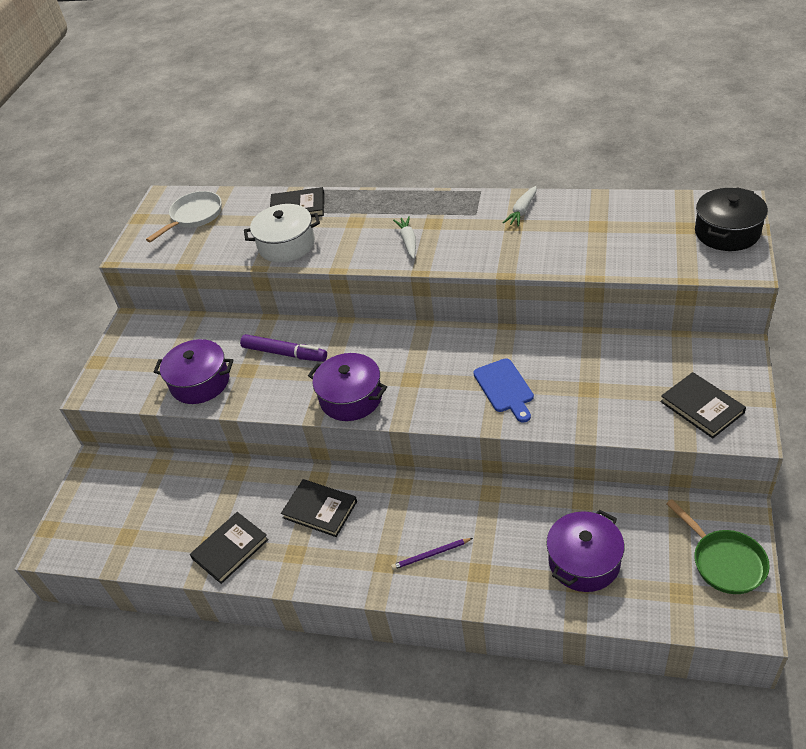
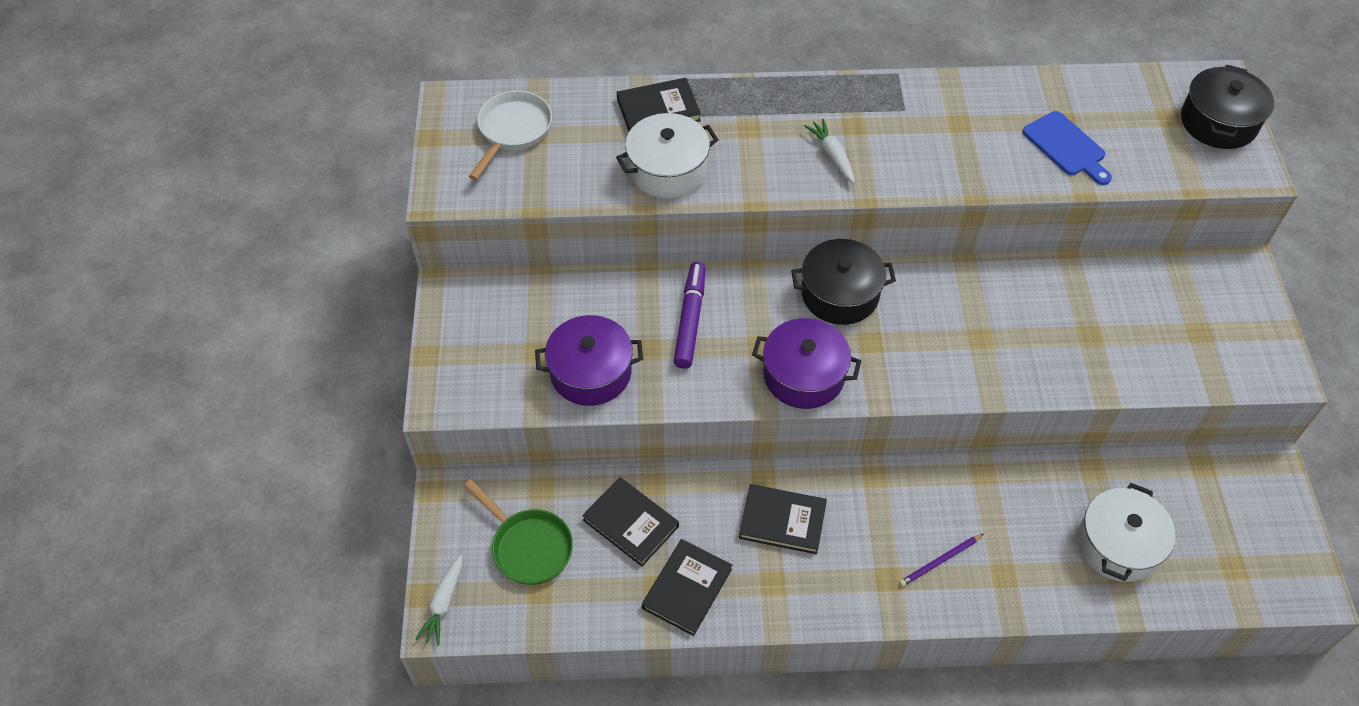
camera: 20 degrees left, 10 degrees up
(284, 353) = (690, 319): purple marker -> purple marker turned 90 degrees counterclockwise
(401, 345) = (840, 294): none -> black pot
(504, 388) = (990, 343): blue cutting board -> blue cutting board (1066, 146)
(522, 211) = (962, 102): white carrot -> white carrot (443, 603)
(584, 561) = (1118, 545): purple pot -> white pot
(702, 407) = (1224, 346): black book -> black book (631, 523)
(724, 562) = (1268, 524): green pan -> green pan (528, 547)

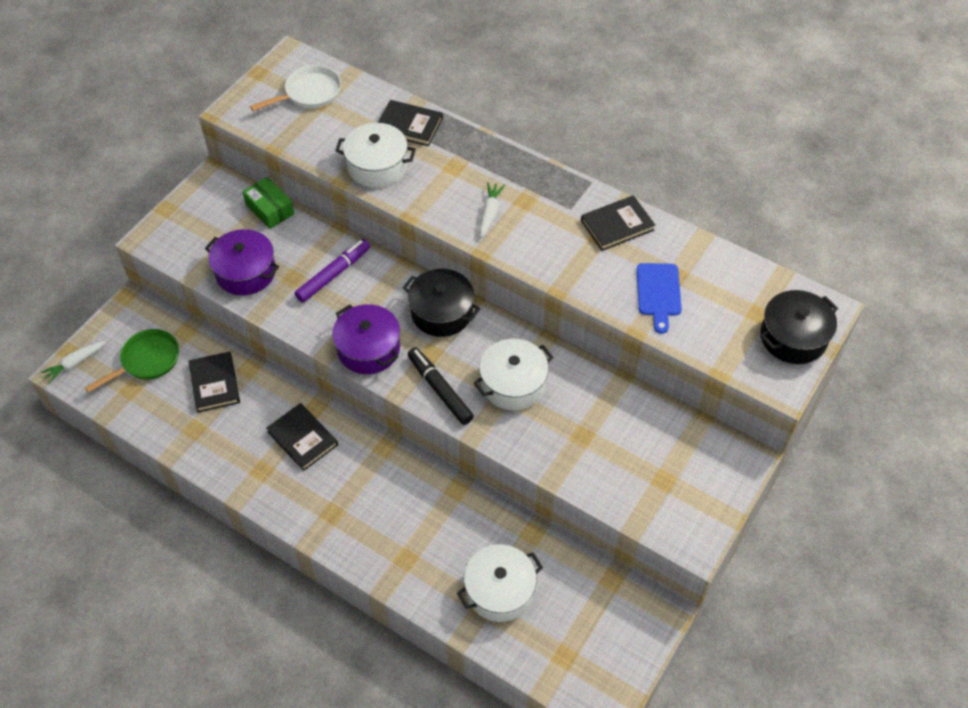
camera: 35 degrees right, 0 degrees up
(528, 547) = (147, 361): green pan -> green pan turned 120 degrees counterclockwise
(550, 289) = (270, 209): none -> green box
(687, 588) = (210, 441): black book -> black book (617, 225)
(915, 373) = (440, 389): none -> black marker
(940, 561) = (374, 524): purple pencil -> none
(978, 324) = (513, 384): none -> white pot

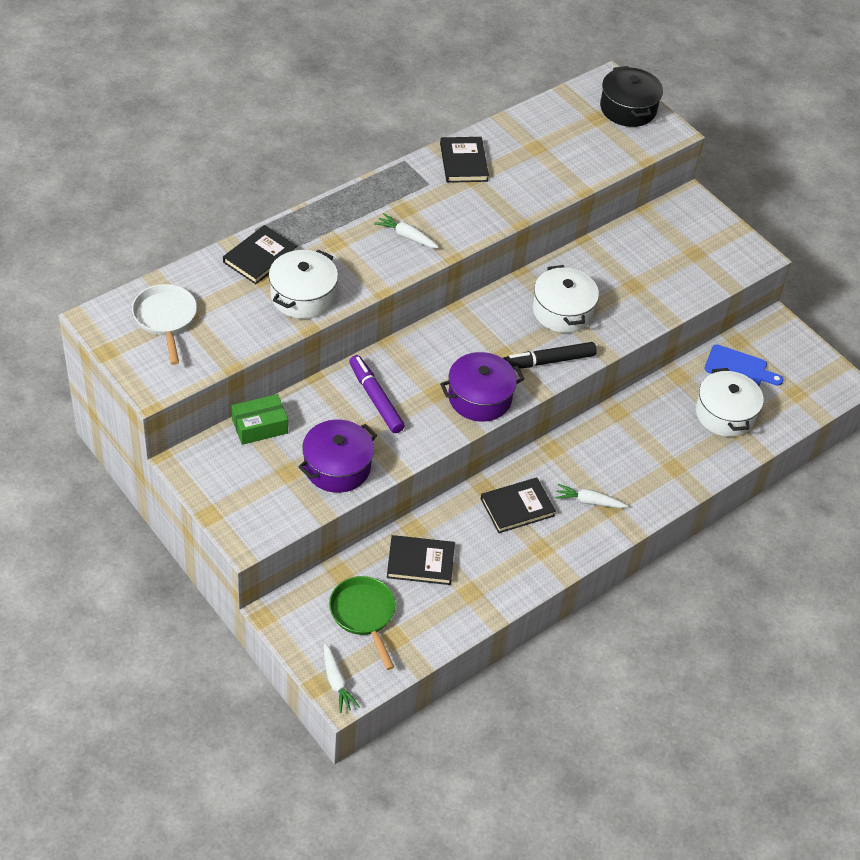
camera: 75 degrees left, 5 degrees down
(332, 494) = (589, 501): none -> white carrot
(441, 312) = (461, 334): black pot -> none
(658, 293) = (550, 164): blue cutting board -> blue cutting board (739, 368)

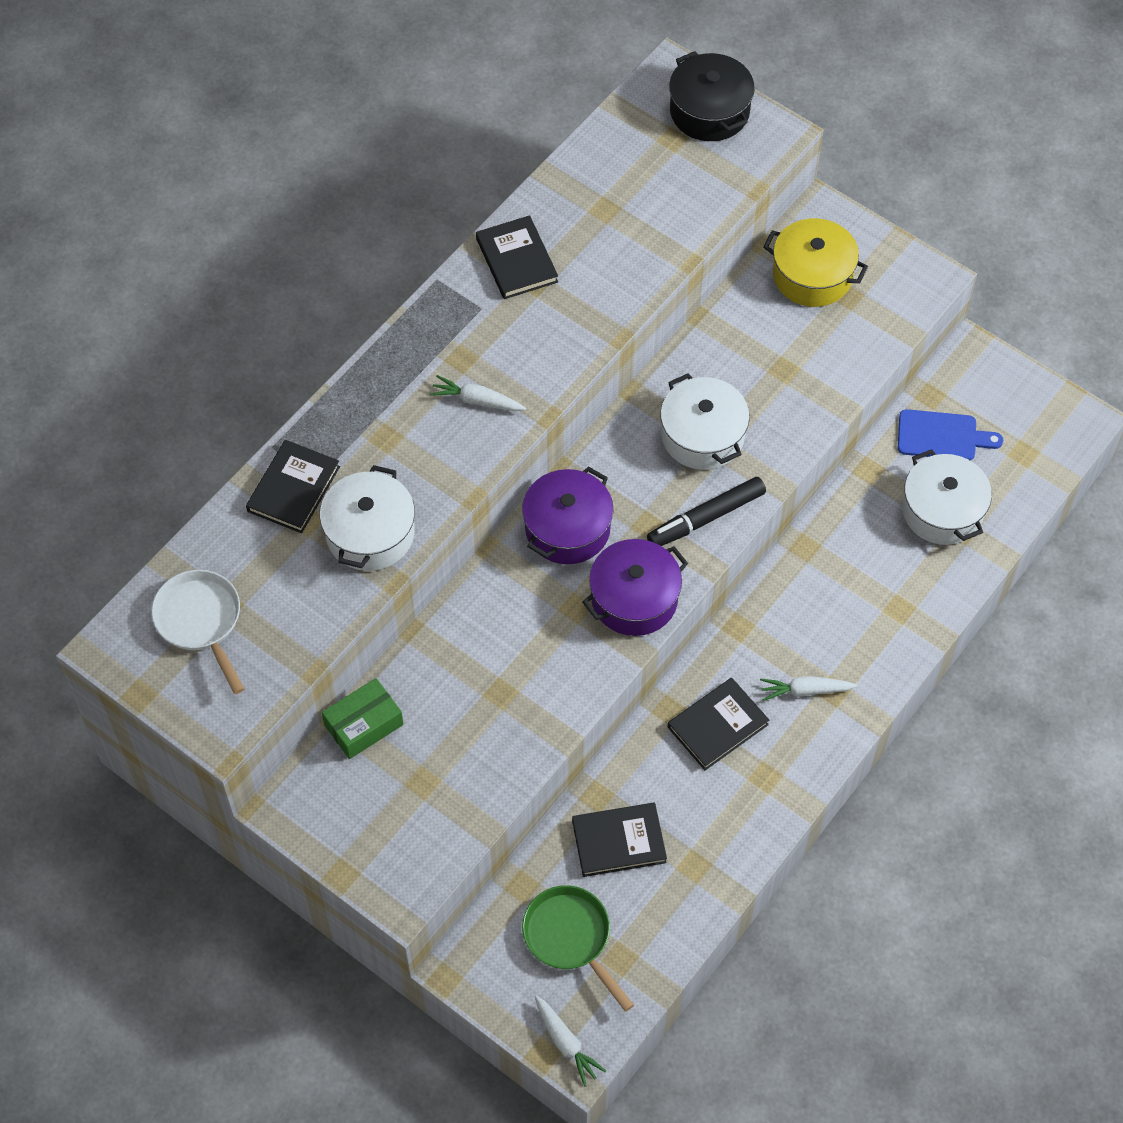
camera: 10 degrees left, 10 degrees up
(337, 467) = (483, 756): purple pot -> purple pot (567, 528)
(375, 398) = (500, 639): purple marker -> none
(672, 235) = (812, 275): none -> yellow pot

